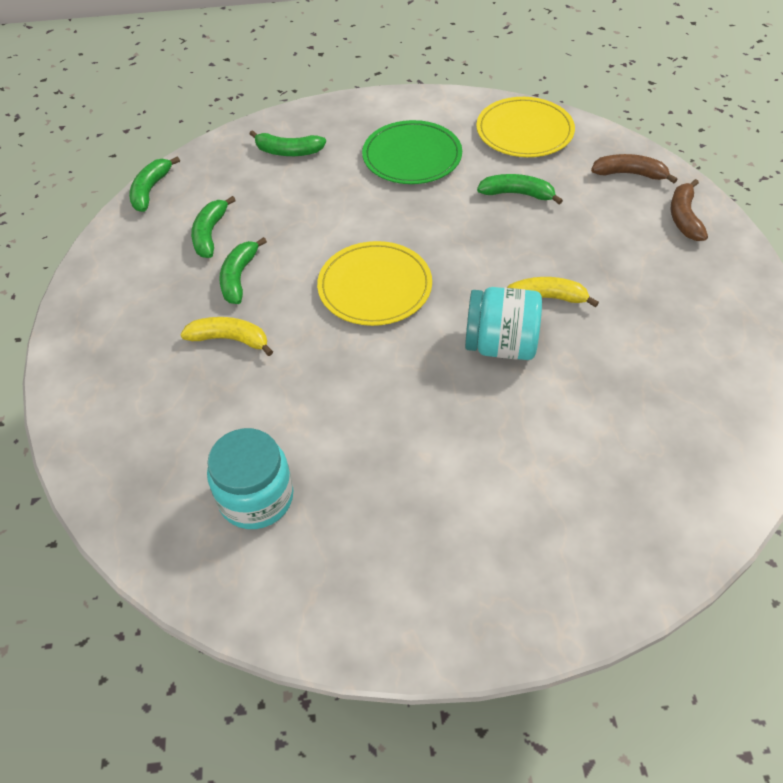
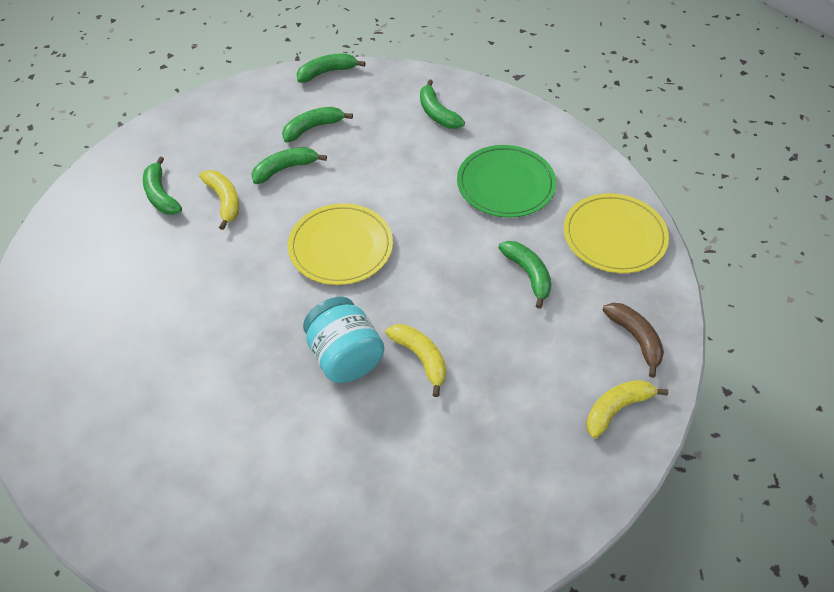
camera: 50 degrees right, 0 degrees up
(166, 384) = (161, 195): none -> green banana
(256, 497) = (101, 299): turquoise jar -> none
(684, 217) = (617, 409): brown banana -> yellow banana

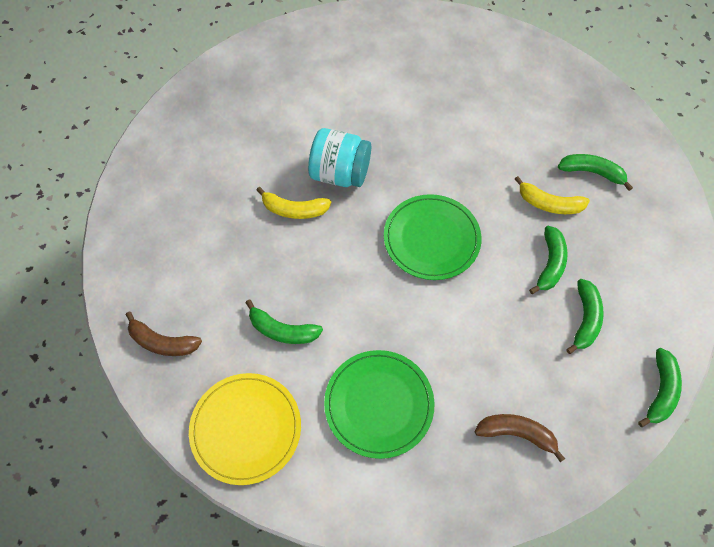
camera: 135 degrees right, 10 degrees up
(340, 247) = (431, 239): yellow plate -> green plate
(437, 113) = (516, 434): green banana -> brown banana
(617, 409) = (140, 278): yellow banana -> none

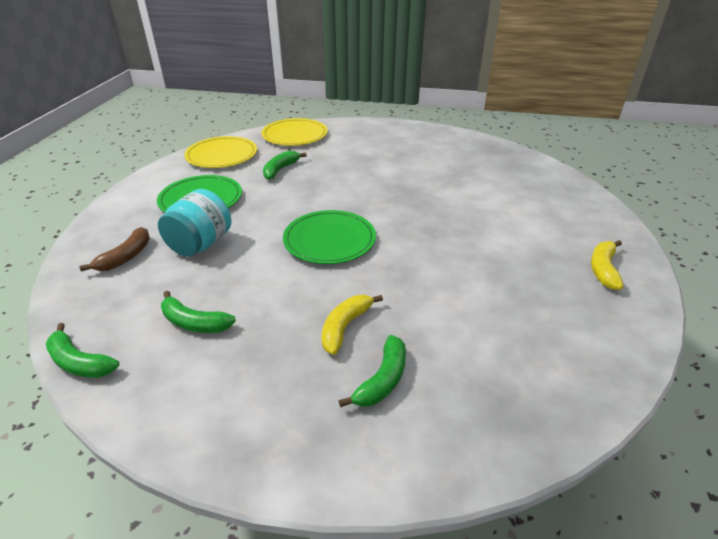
camera: 100 degrees right, 25 degrees down
(162, 342) = (295, 135): brown banana -> yellow plate
(294, 210) = (380, 180): yellow banana -> yellow banana (603, 269)
(340, 174) = (412, 202): turquoise jar -> turquoise jar (200, 244)
(550, 264) = (269, 311): green banana -> none

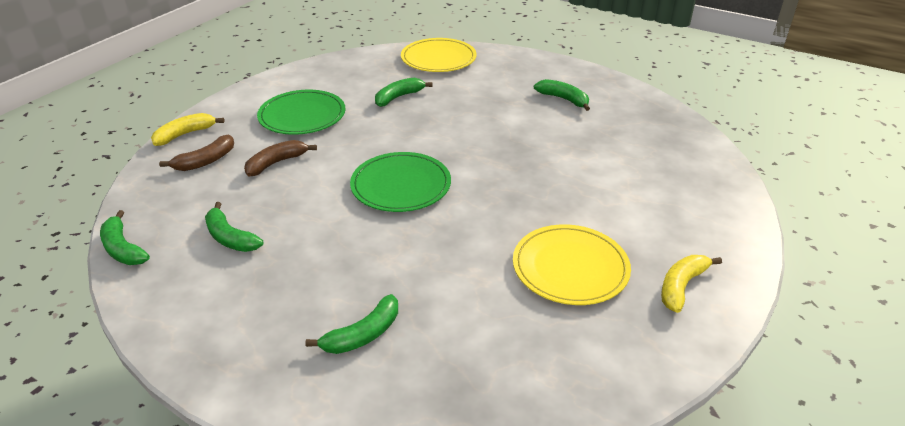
camera: 20 degrees right, 0 degrees up
(200, 244) = (276, 163): turquoise jar -> brown banana
(222, 155) = (349, 70): yellow plate -> yellow plate (570, 267)
(345, 327) = (360, 276): yellow banana -> yellow banana (185, 134)
(416, 149) = (564, 99): none -> green banana

